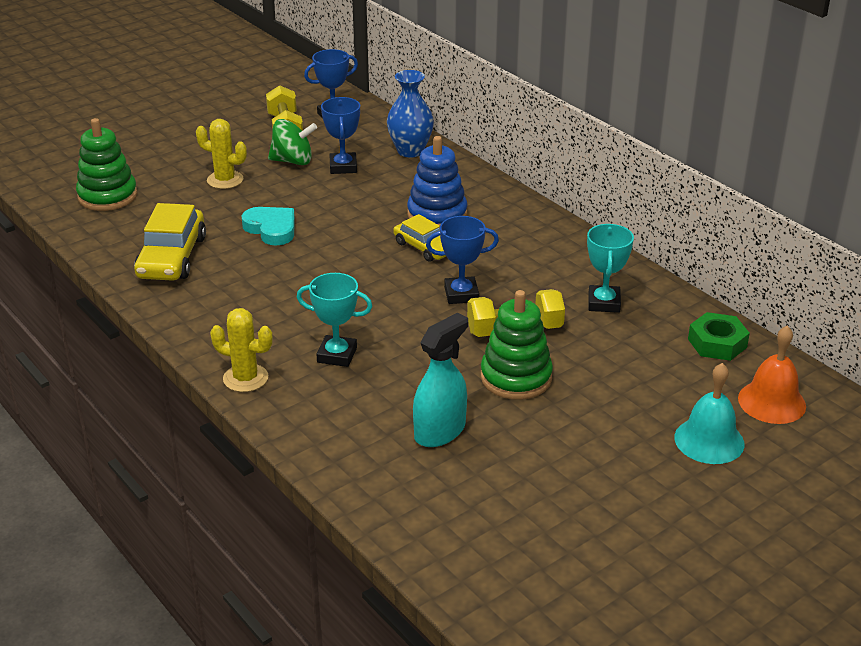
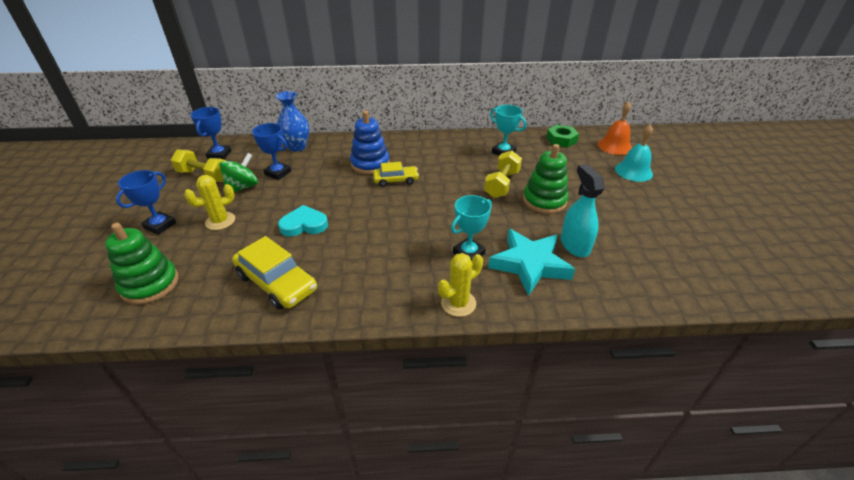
camera: 55 degrees left, 5 degrees up
(362, 407) = (529, 264): none -> turquoise star
(461, 294) = (453, 187): blue trophy -> blue trophy (160, 225)

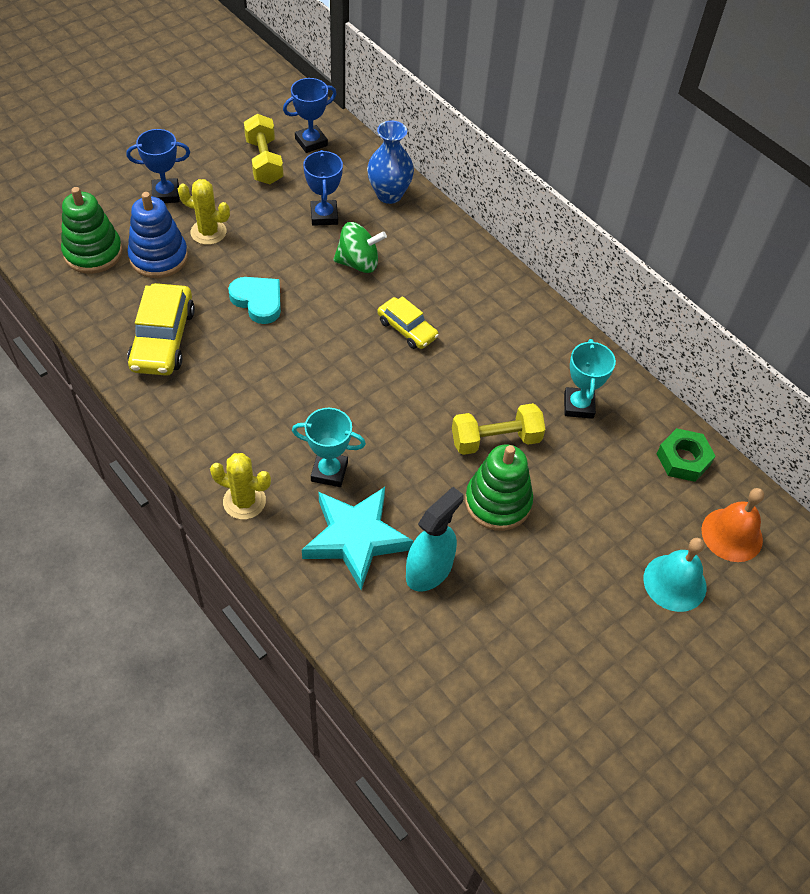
camera: 50 degrees right, 15 degrees up
(243, 187) = (274, 206): green spinning top -> green spinning top (358, 263)
(370, 164) = (418, 284): blue stacking toy -> blue stacking toy (159, 257)

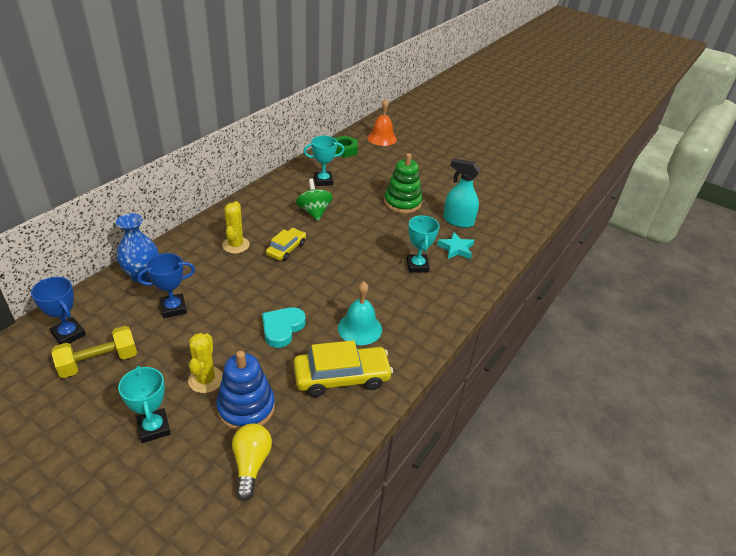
camera: 105 degrees left, 15 degrees down
(93, 253) = (251, 464): green stacking toy -> yellow light bulb
(166, 194) = (154, 428): blue trophy -> turquoise trophy
(244, 501) = (459, 298): yellow cactus -> yellow cactus (236, 245)
(355, 538) = (456, 249): turquoise star -> turquoise star, size x0.57
(358, 263) = (226, 280): green spinning top -> green spinning top (314, 212)
(495, 440) = (361, 206): yellow dumbbell -> none
(674, 582) = (417, 152): turquoise bell -> turquoise bell (359, 328)

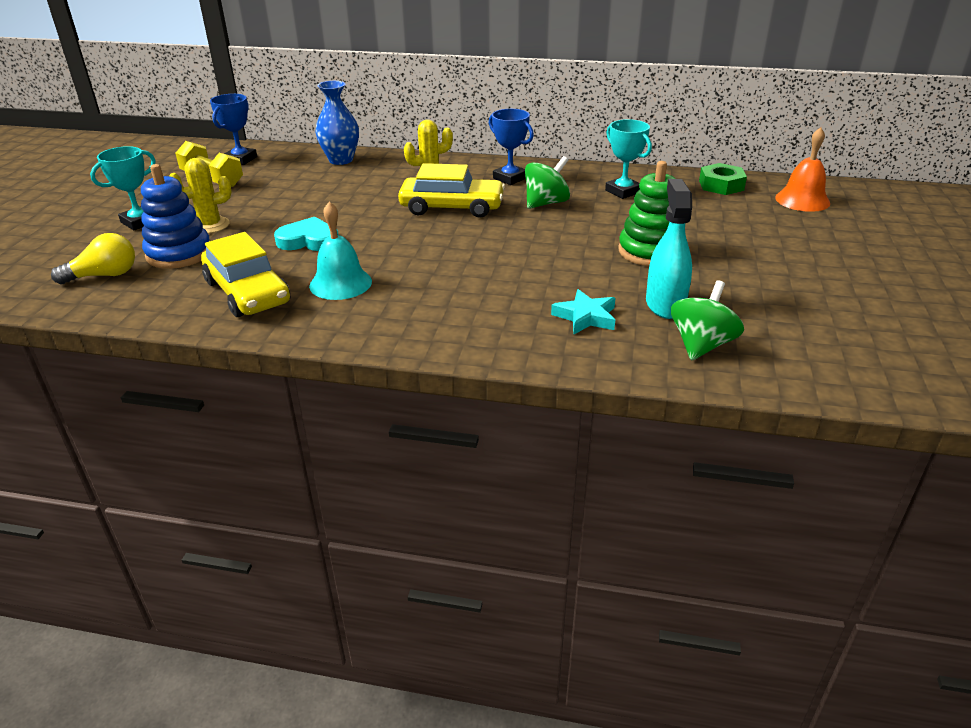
camera: 70 degrees right, 5 degrees down
(173, 308) = (303, 185): blue trophy -> blue trophy (510, 178)
(286, 249) = (452, 207): yellow car -> yellow car, size x1.63
(417, 266) = (507, 294): turquoise trophy -> none
(498, 226) = (701, 345): none -> green spinning top

